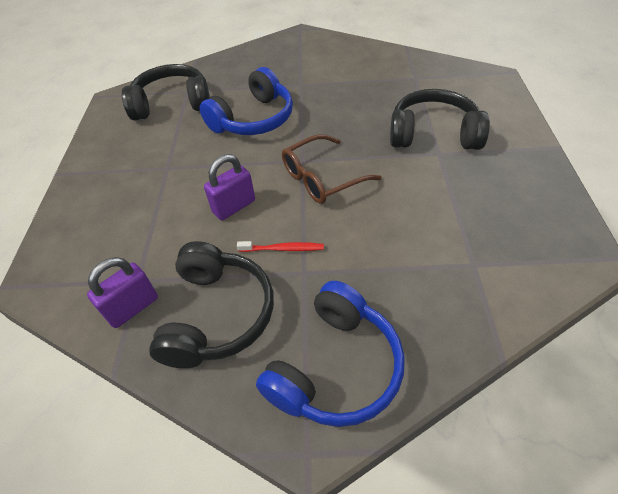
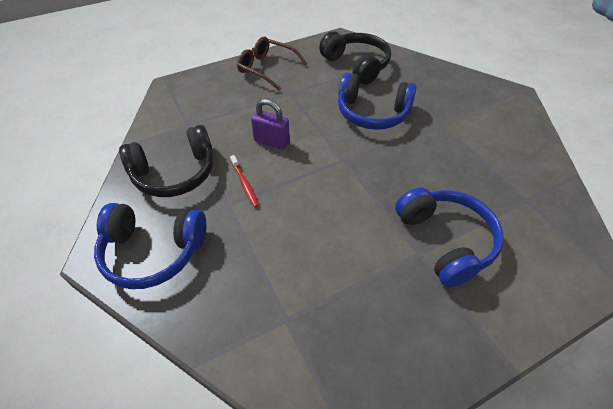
camera: 60 degrees right, 0 degrees up
(133, 307) = (167, 133): purple padlock -> none
(322, 178) = (331, 179): brown glasses -> brown glasses (267, 68)
(433, 134) = (445, 241): black headphones -> blue headphones

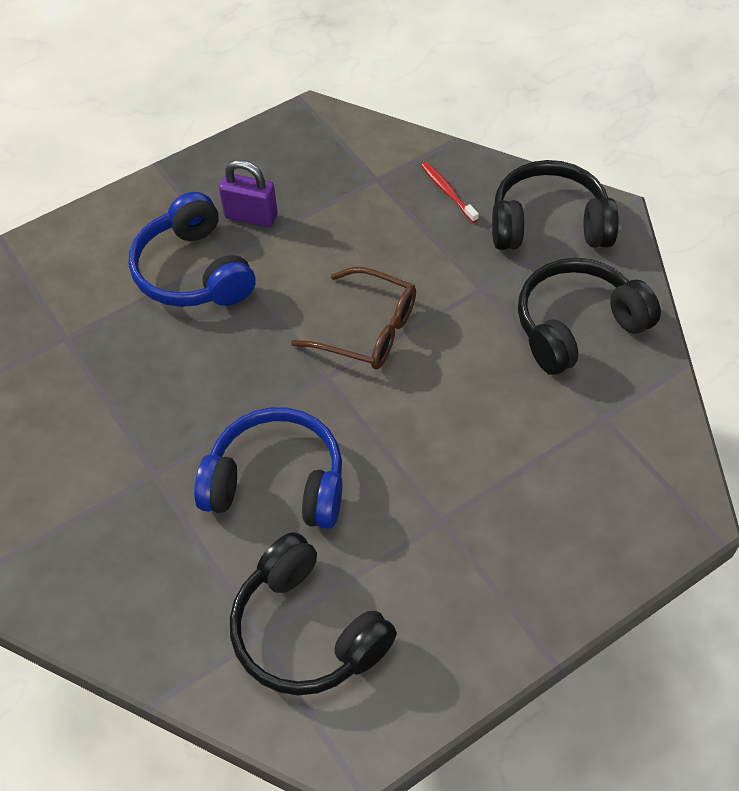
camera: 175 degrees right, 5 degrees up
(153, 252) = (548, 224): blue headphones -> black headphones
(245, 184) = (468, 319): red toothbrush -> red toothbrush (447, 192)
(267, 68) = (508, 594): brown glasses -> brown glasses (367, 330)
(271, 142) = (447, 398): purple padlock -> purple padlock (251, 216)

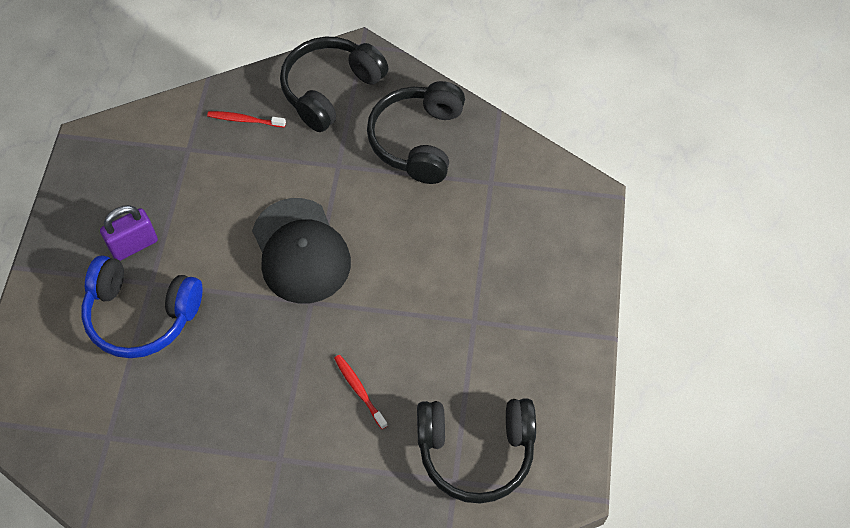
camera: 50 degrees left, 5 degrees up
(277, 482) = (359, 390): blue headphones -> red toothbrush
(367, 330) = (301, 251): brown glasses -> black cap

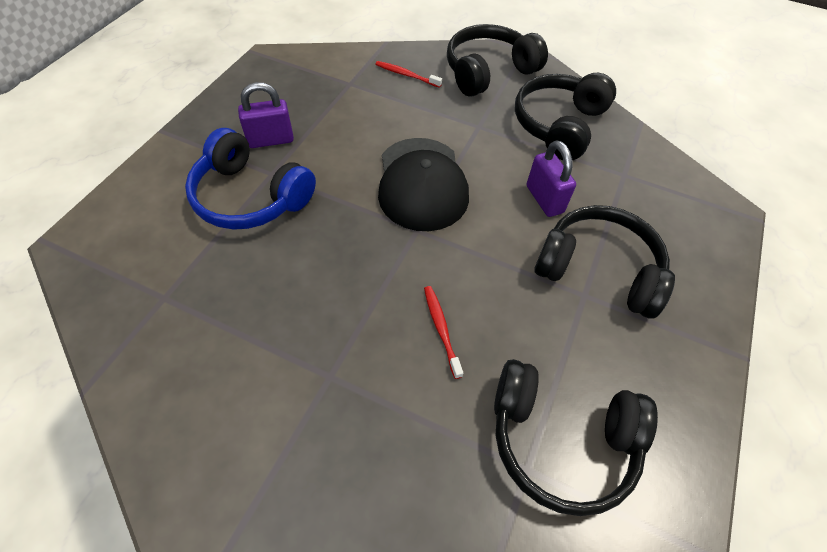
camera: 15 degrees right, 5 degrees down
(420, 233) = (544, 199): none -> purple padlock
(482, 293) = (598, 269): none -> black headphones

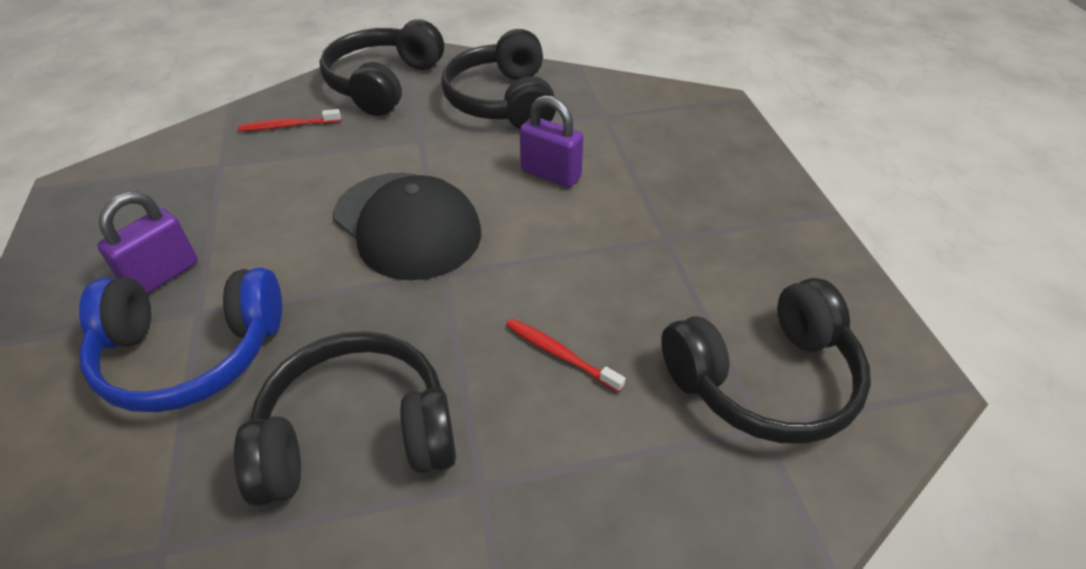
camera: 35 degrees left, 10 degrees down
(598, 269) = (657, 209): black headphones -> black headphones (356, 434)

